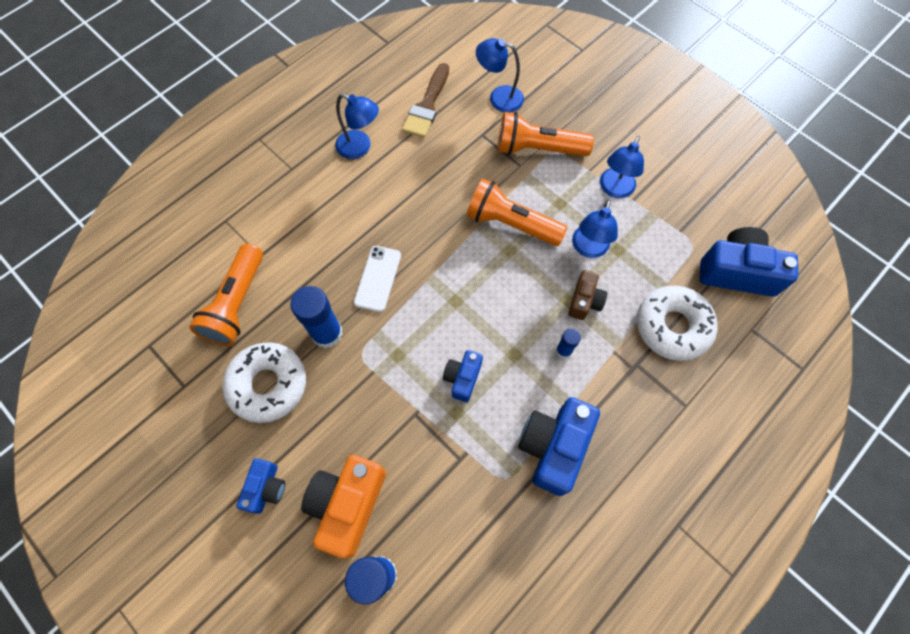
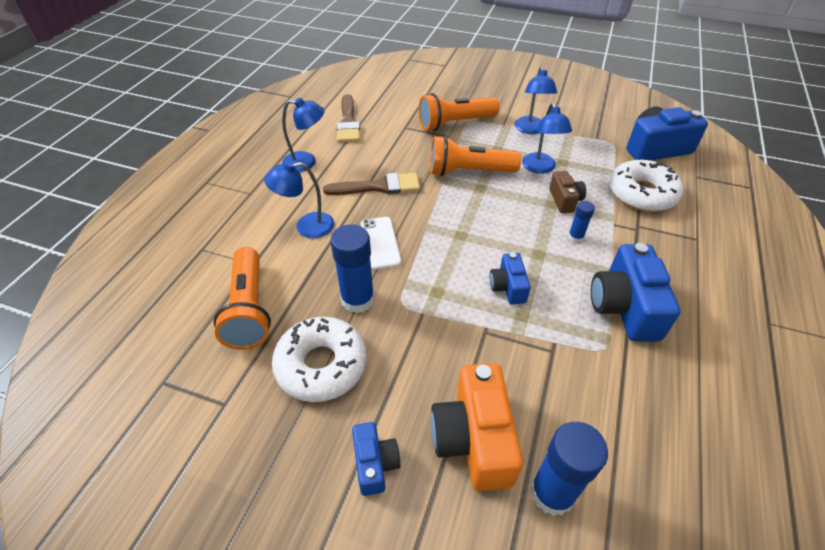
camera: 25 degrees left, 20 degrees down
(412, 208) = (379, 187): none -> brown brush
(499, 98) = (403, 104): blue lamp -> blue lamp (306, 226)

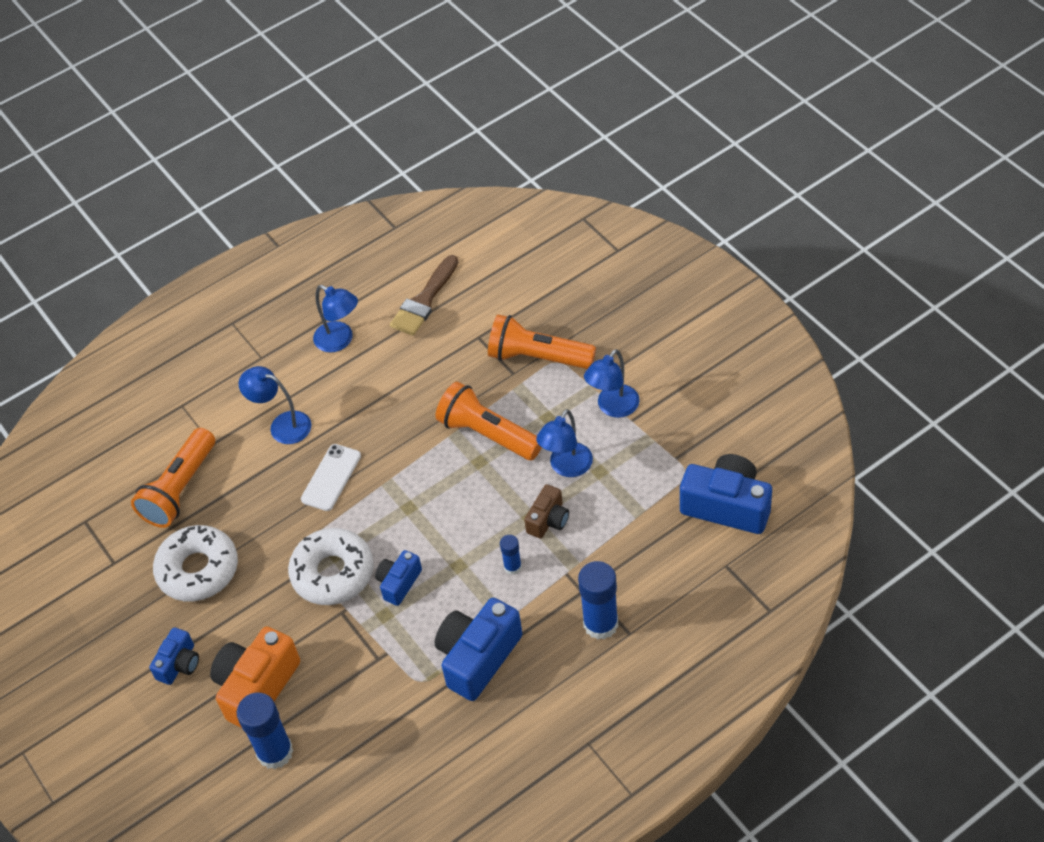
camera: 40 degrees right, 5 degrees up
(358, 300) = (267, 526): blue glue stick -> blue glue stick (600, 624)
(379, 187) = (383, 409): brown brush -> none
(642, 194) = (637, 554): white donut -> white donut (333, 573)

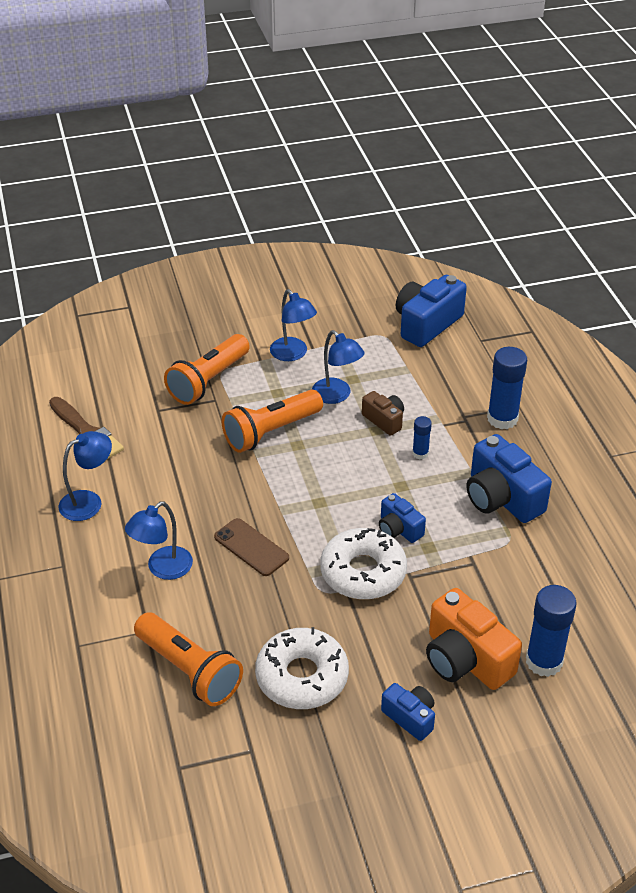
camera: 75 degrees left, 10 degrees down
(331, 477) = (251, 547): white phone -> brown phone

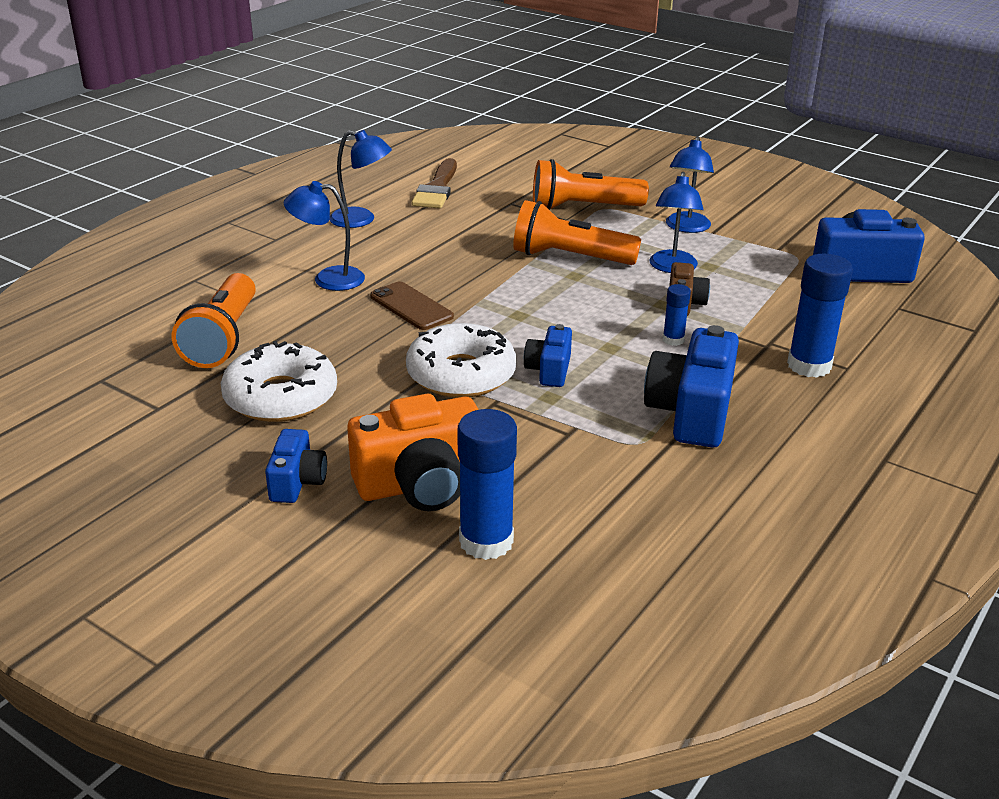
camera: 50 degrees right, 10 degrees down
(251, 547) = (411, 306): brown phone -> brown phone turned 45 degrees counterclockwise
(465, 659) = (421, 485): orange camera -> orange camera turned 120 degrees counterclockwise

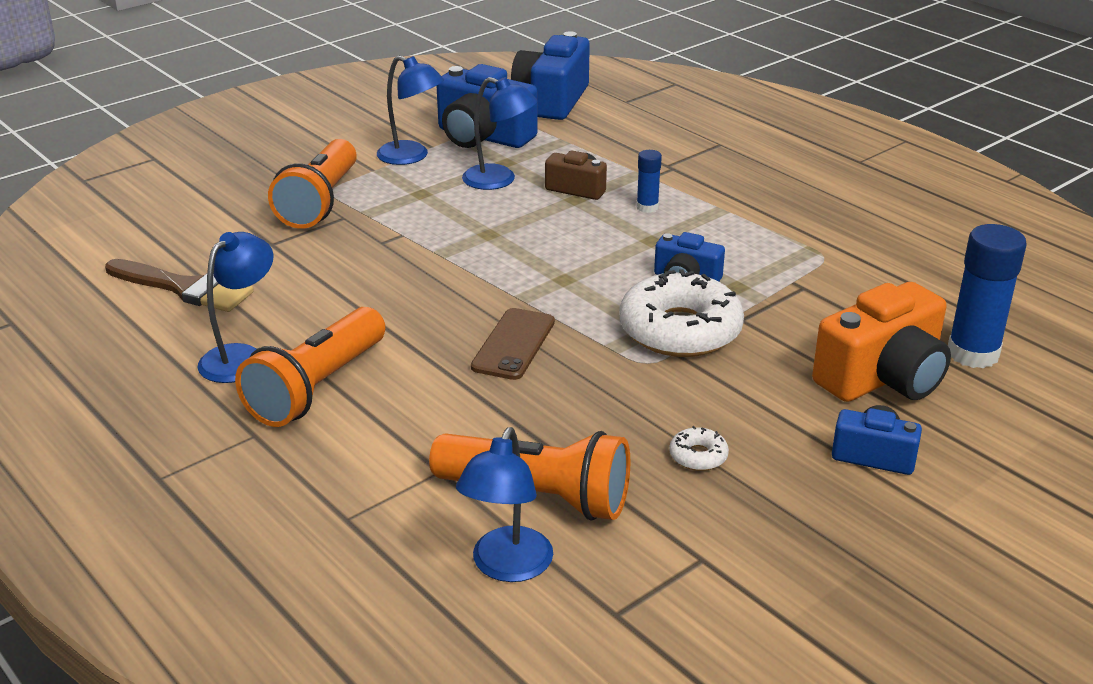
camera: 75 degrees left, 0 degrees up
(281, 397) = (698, 456): white donut -> white donut, size x0.42
(328, 279) = (408, 398): blue lamp -> blue lamp (507, 567)
(411, 306) = (513, 344): brown phone -> brown phone turned 45 degrees counterclockwise
(421, 485) = (883, 378): orange camera -> orange camera turned 60 degrees clockwise
(569, 257) = (443, 230): orange flashlight -> orange flashlight (317, 388)
(691, 412) = (778, 223): blue camera -> blue camera (482, 137)
(809, 365) = (712, 158): blue glue stick -> none

